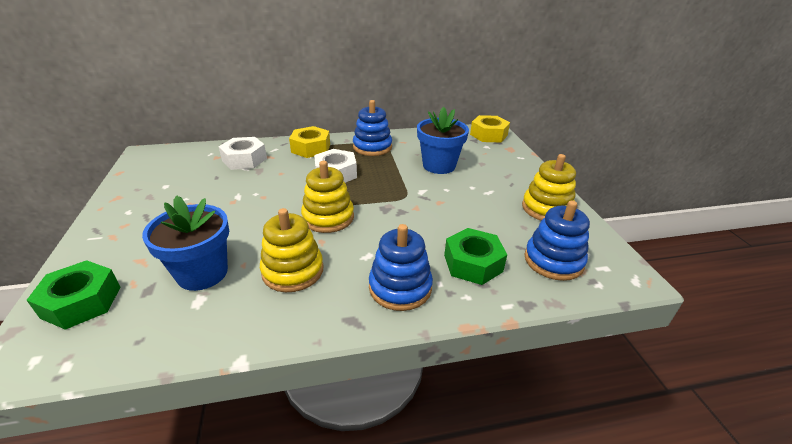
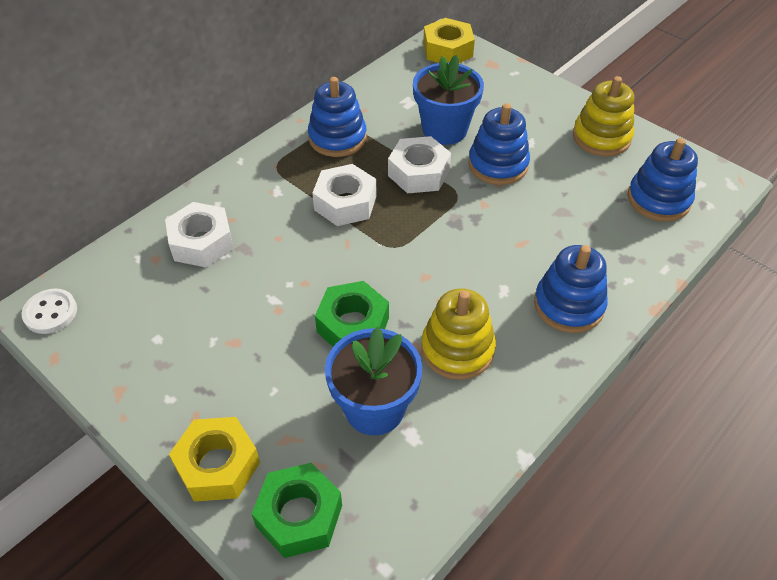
camera: 35 degrees left, 15 degrees up
(146, 157) = (50, 312): none -> white button
(311, 148) = (263, 179): yellow nut -> yellow nut (218, 465)
(328, 217) = (413, 268): yellow stacking toy -> none
(396, 178) = (419, 173): none -> white nut
(451, 193) = (498, 164): none -> blue stacking toy
(473, 263) = (600, 242): green nut -> green nut (353, 325)

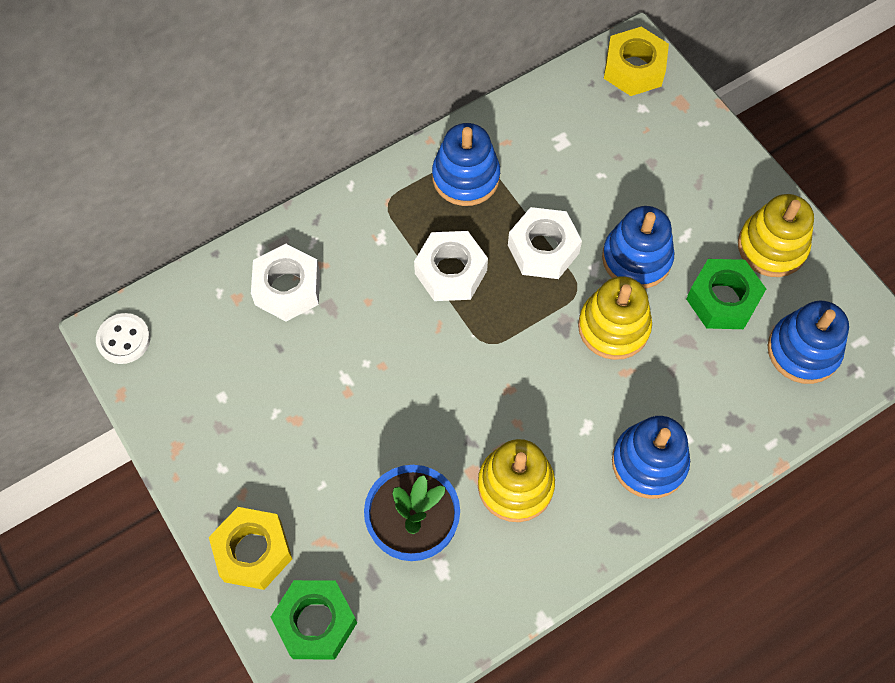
camera: 15 degrees right, 15 degrees up
(353, 325) = (418, 429): green nut -> green nut (722, 299)
(444, 130) = (591, 193): blue flower pot -> none
(498, 214) = (613, 327): none -> yellow stacking toy

